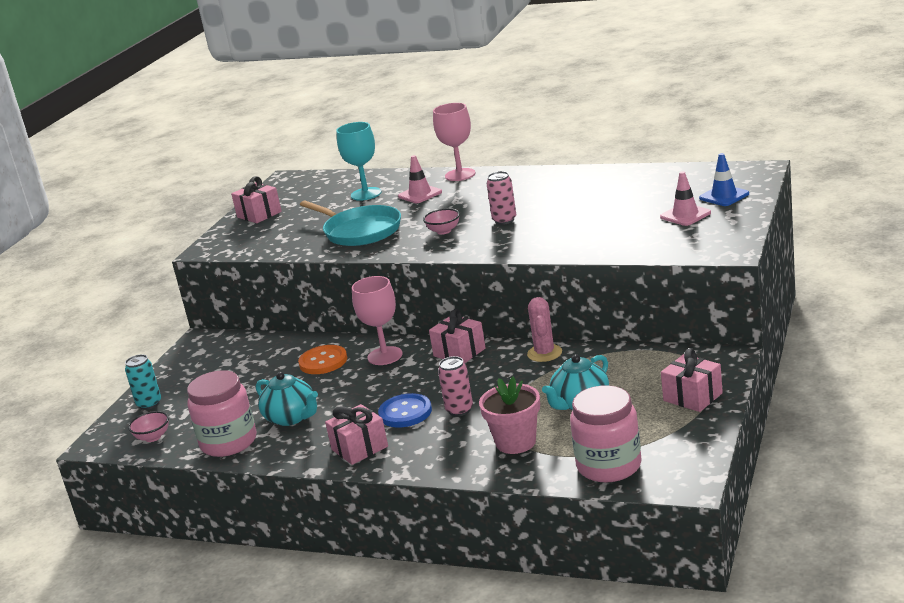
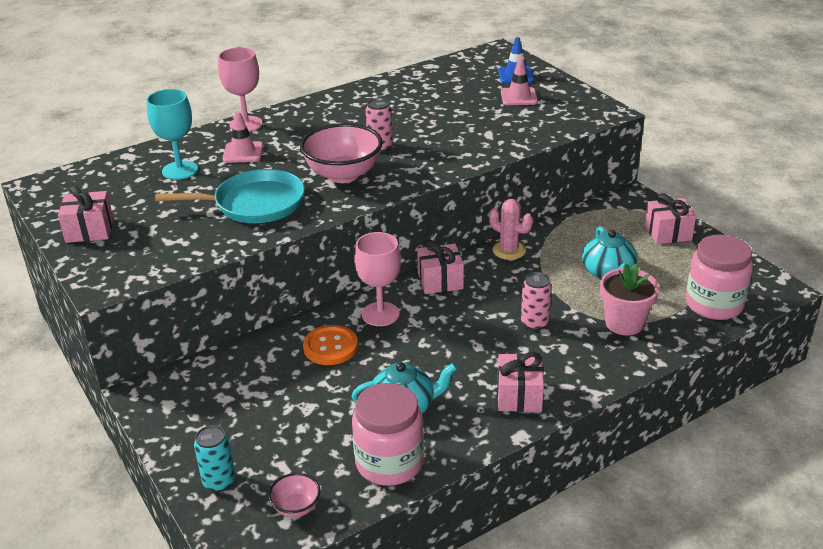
camera: 55 degrees left, 10 degrees up
(405, 412) = (496, 348): blue button -> none
(443, 231) = (343, 174): pink bowl -> pink bowl, size x2.08

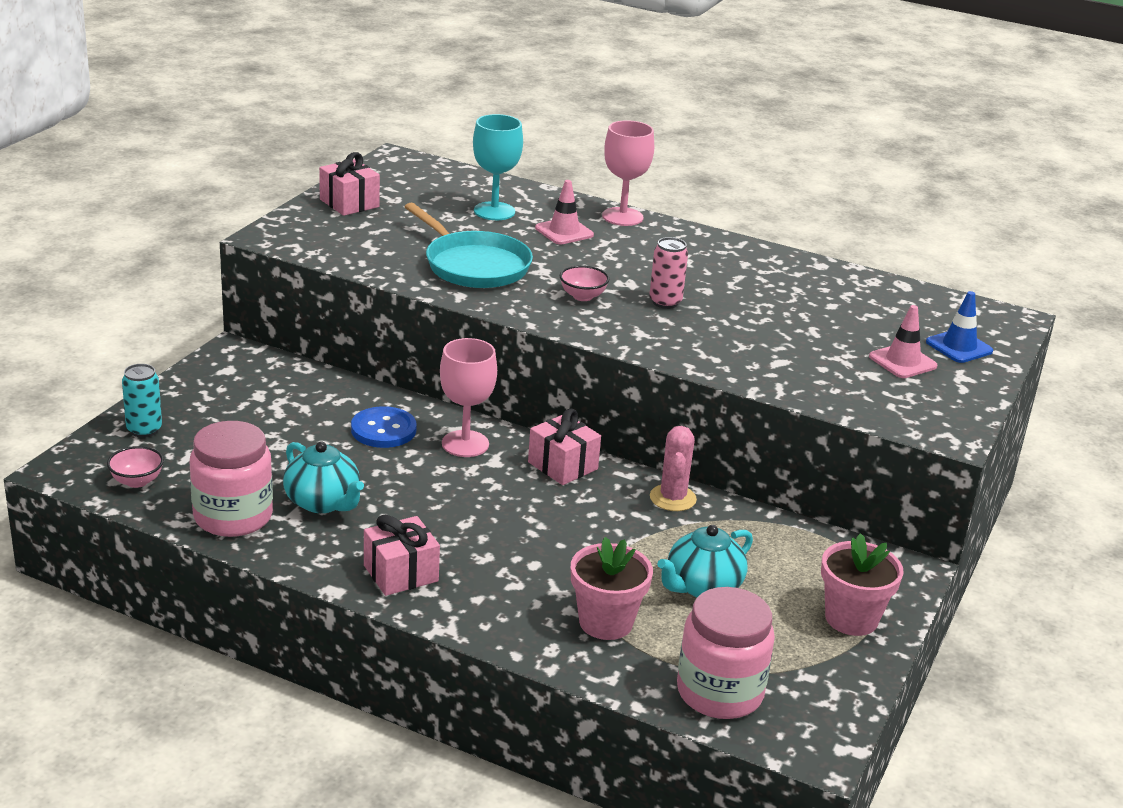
camera: 55 degrees right, 5 degrees down
(330, 347) = (383, 430): orange button -> blue button
(343, 174) = (582, 296): pink bowl -> pink bowl, size x0.48
(534, 323) = (543, 552): pink can -> none
(668, 233) = (851, 618): pink gift -> pink flower pot

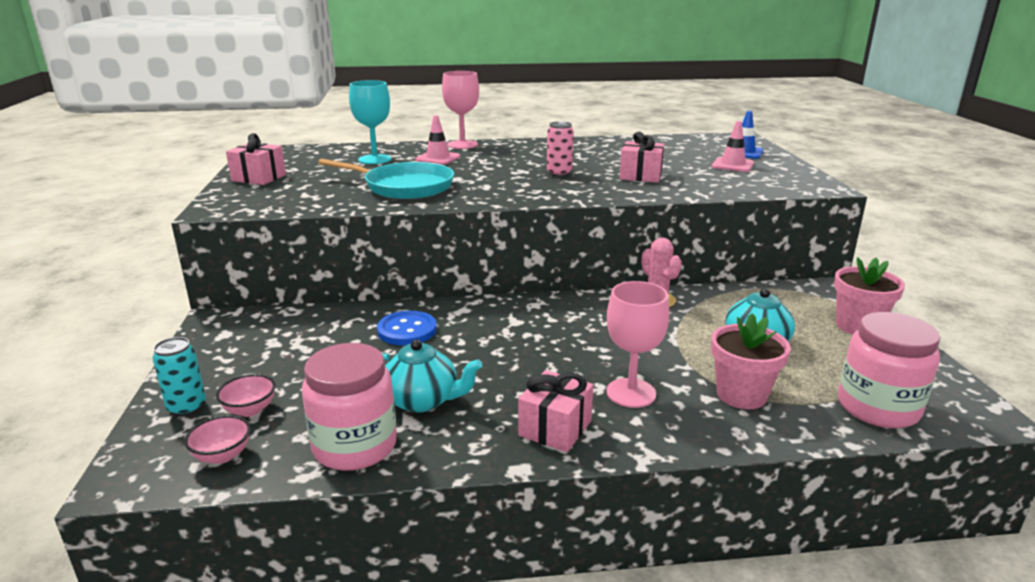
camera: 30 degrees left, 5 degrees down
(465, 444) = (479, 317): pink goblet -> pink goblet (631, 393)
(562, 466) = (563, 307): pink gift -> pink gift (640, 176)
(582, 296) = (504, 183): pink bowl -> pink bowl (250, 410)

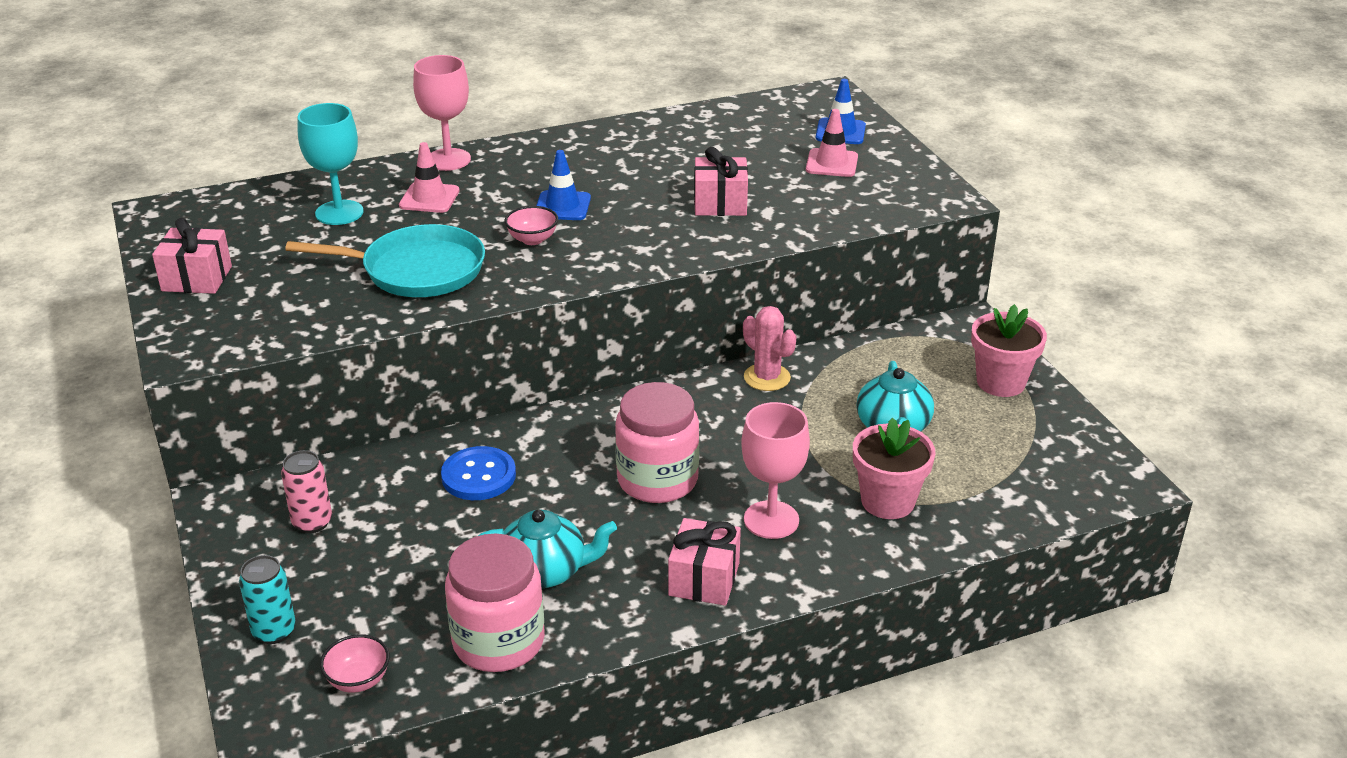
camera: 15 degrees left, 10 degrees up
(250, 410) = (352, 620): pink bowl -> pink bowl (532, 239)
(525, 168) = (562, 206): none -> blue traffic cone
(559, 173) = (612, 213): pink can -> pink can (312, 522)
(878, 408) = (1026, 493): pink jar -> pink jar (657, 480)

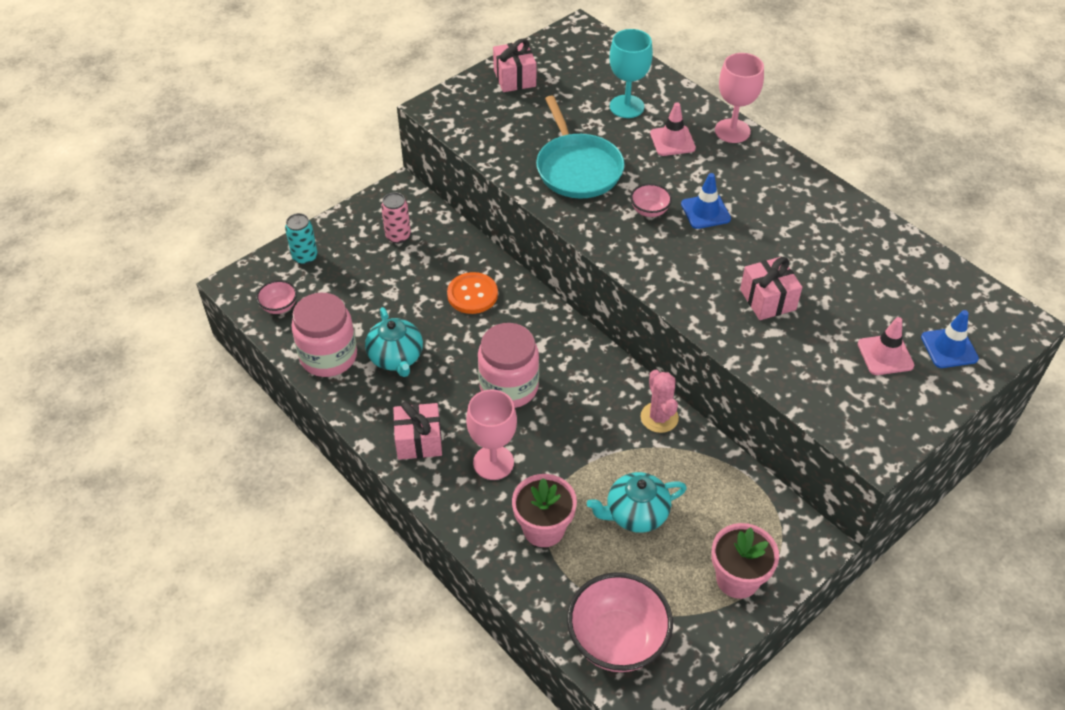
camera: 70 degrees right, 15 degrees up
(478, 476) = (472, 294): blue button -> orange button
(767, 377) = (659, 417): pink cactus -> pink cactus turned 45 degrees counterclockwise
(1054, 482) = (617, 640): none -> pink bowl

